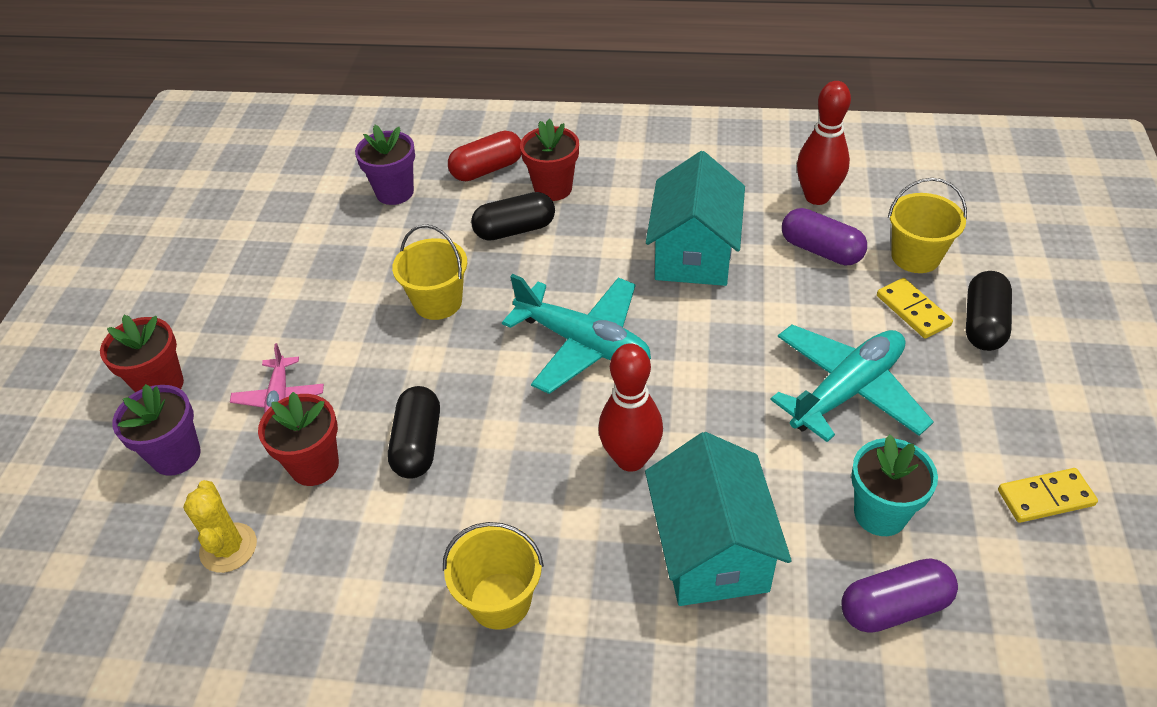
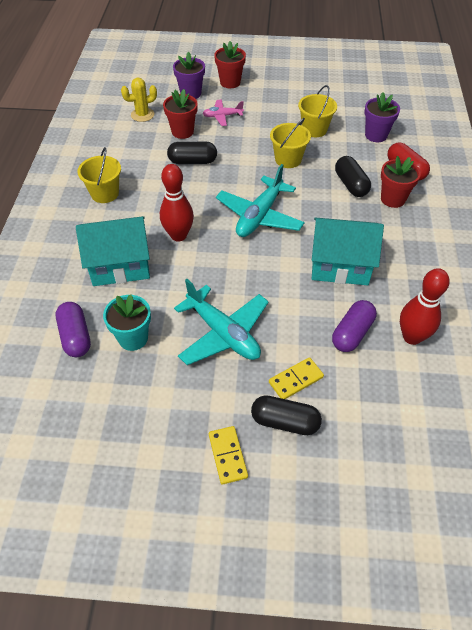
camera: 85 degrees right, 5 degrees up
(915, 256) = (353, 390): yellow bucket -> yellow bucket (314, 129)
(1045, 497) = (135, 425): yellow domino -> yellow domino (228, 455)

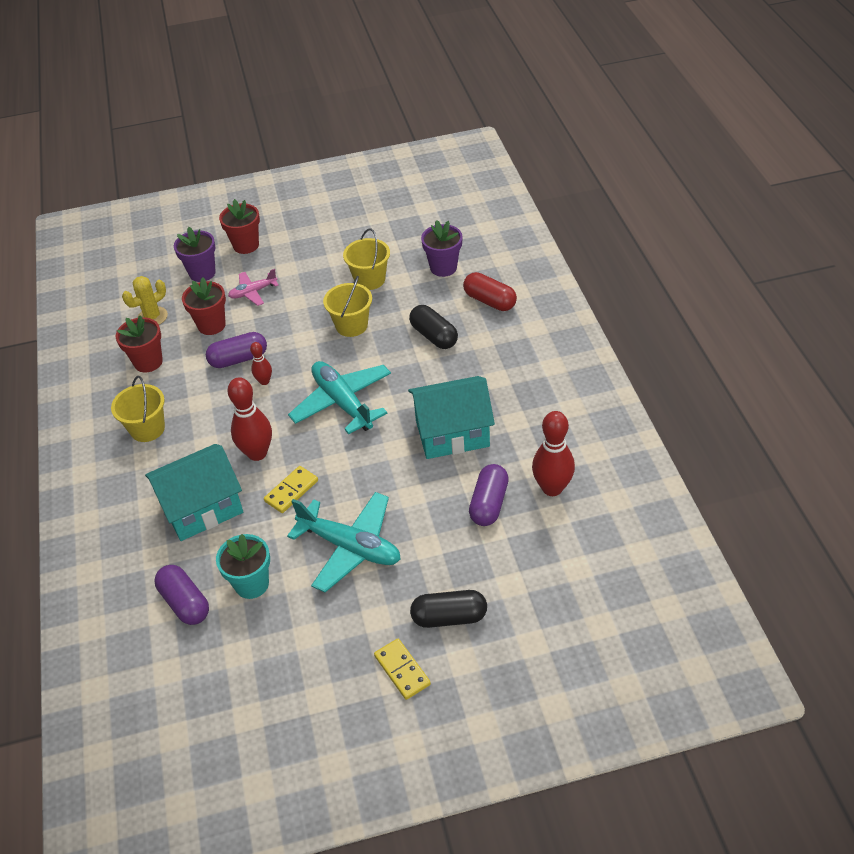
camera: 15 degrees left, 5 degrees down
(192, 161) = (238, 359): black capsule -> purple capsule
(205, 183) = (264, 381): none -> red bowling pin
(259, 216) = (342, 403): turquoise plane -> turquoise plane turned 135 degrees clockwise
(296, 380) = (446, 571): yellow domino -> yellow domino (291, 491)
(393, 199) = (486, 340): red flower pot -> red flower pot (148, 362)

